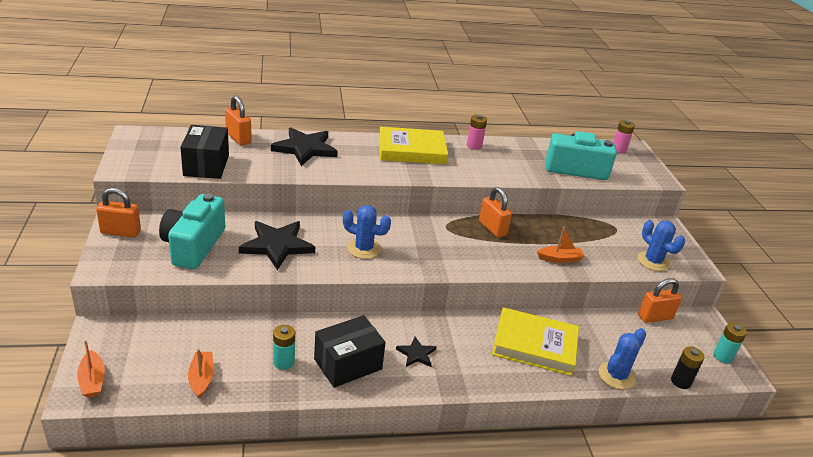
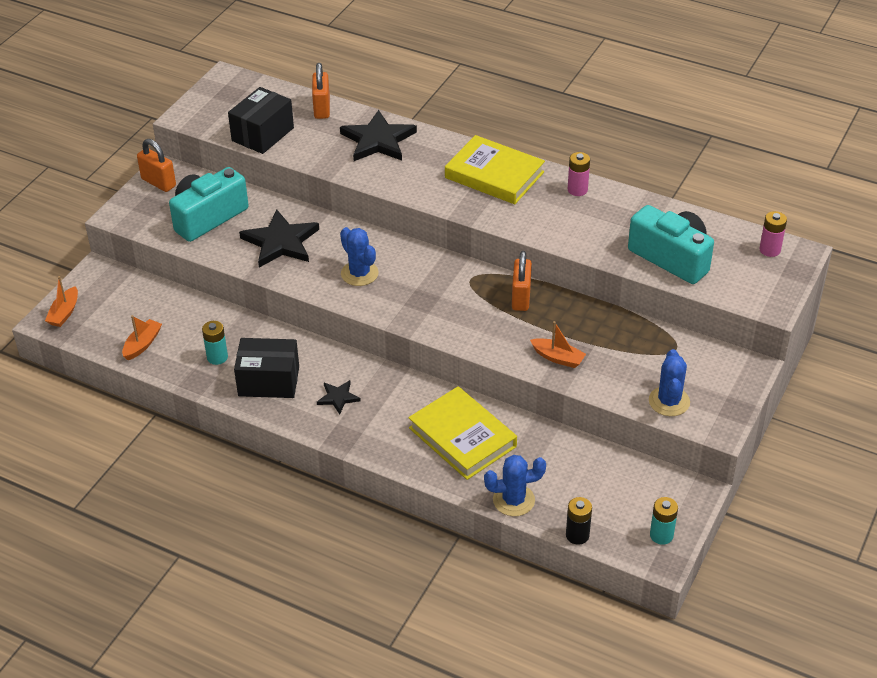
camera: 40 degrees right, 10 degrees up
(655, 317) = (635, 465): orange padlock -> none

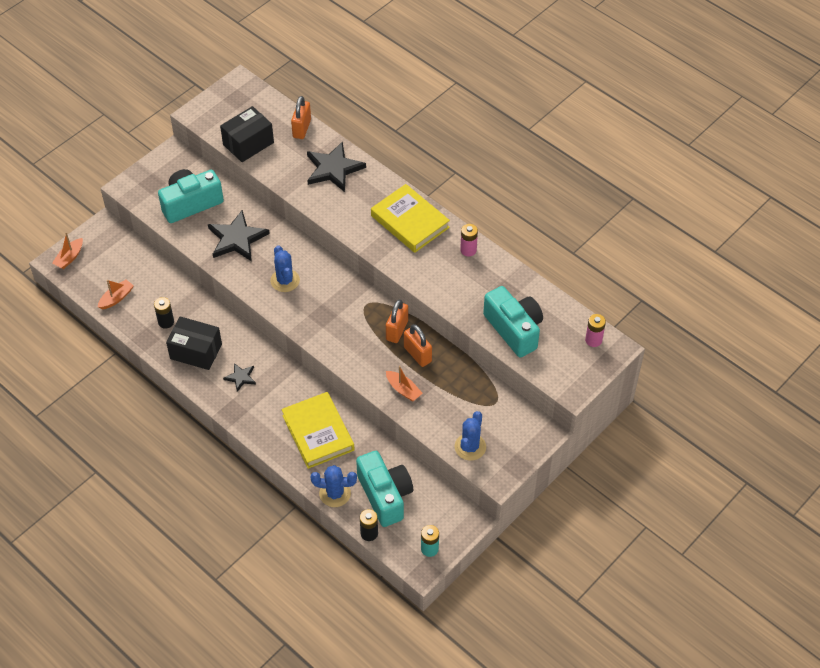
camera: 15 degrees right, 10 degrees up
(158, 182) = (165, 163): orange padlock -> orange padlock (417, 354)
(217, 357) = (166, 322): turquoise battery -> black battery
(578, 488) = (385, 495): none -> turquoise camera

